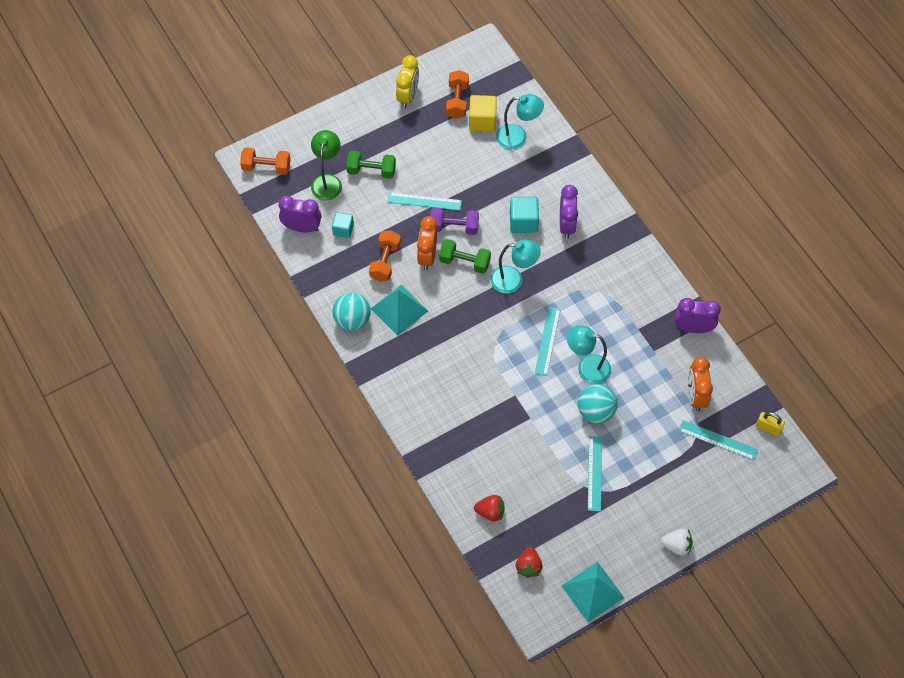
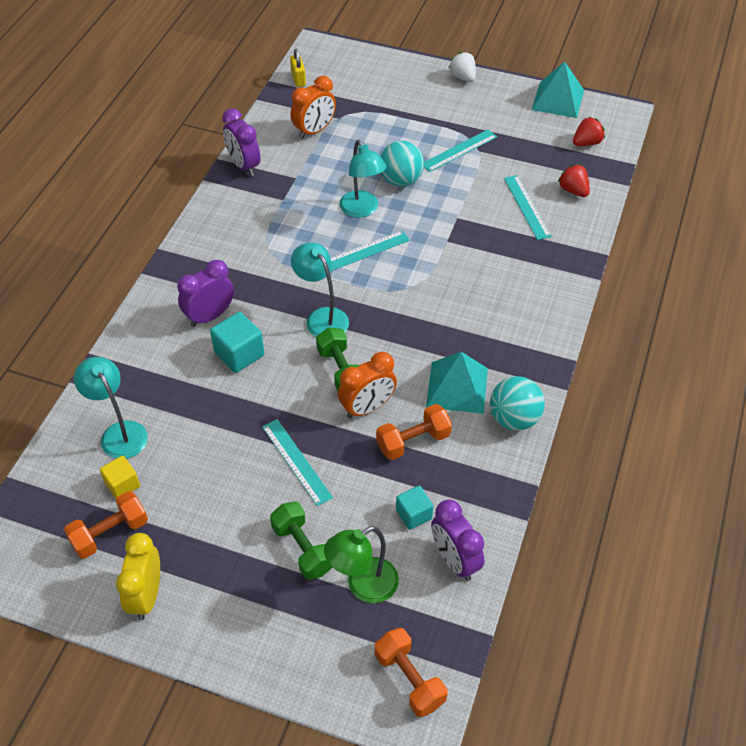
camera: 130 degrees left, 10 degrees down
(408, 96) = (146, 596): yellow clock -> yellow clock turned 60 degrees counterclockwise
(454, 227) = (305, 409): purple dumbbell -> none
(482, 121) = (122, 484): yellow cube -> yellow cube, size x0.66
(718, 440) = (342, 99): turquoise ruler -> turquoise ruler (527, 207)

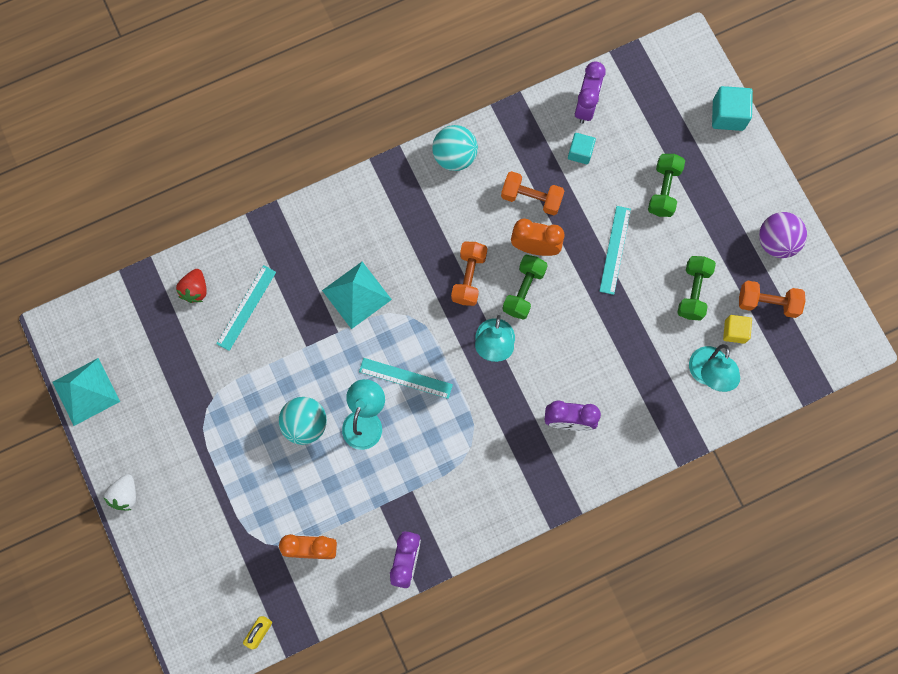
camera: 135 degrees left, 25 degrees up
(146, 596) = (776, 241): yellow clock -> purple ball
(191, 486) = (693, 291): none -> green dumbbell
(239, 354) = (577, 367): turquoise cube -> turquoise cube (728, 115)
(363, 586) = (650, 138): green lamp -> none
(409, 679) = (675, 69): orange dumbbell -> orange dumbbell (469, 277)
(457, 387) = (464, 209): turquoise pyramid -> turquoise pyramid (356, 294)
(459, 150) = (227, 412): turquoise ruler -> none
(586, 143) = (125, 325): red strawberry -> none

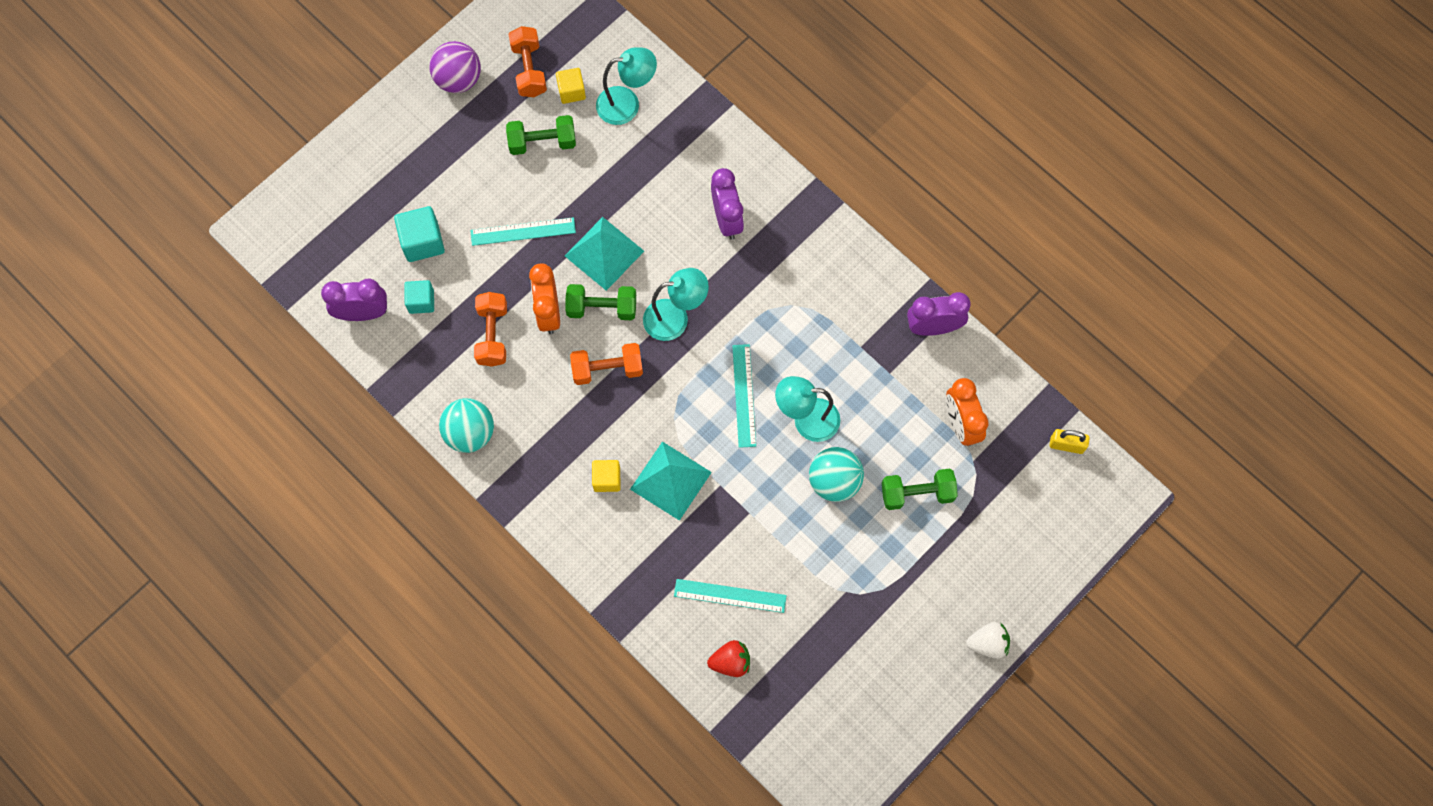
camera: 110 degrees left, 5 degrees down
(86, 391) = (894, 738): turquoise pyramid -> turquoise pyramid (604, 253)
(377, 246) = (607, 479): none -> yellow cube
(663, 190) = (437, 204): green dumbbell -> green dumbbell (917, 493)
(728, 115) = (327, 165): turquoise cube -> turquoise cube (422, 242)

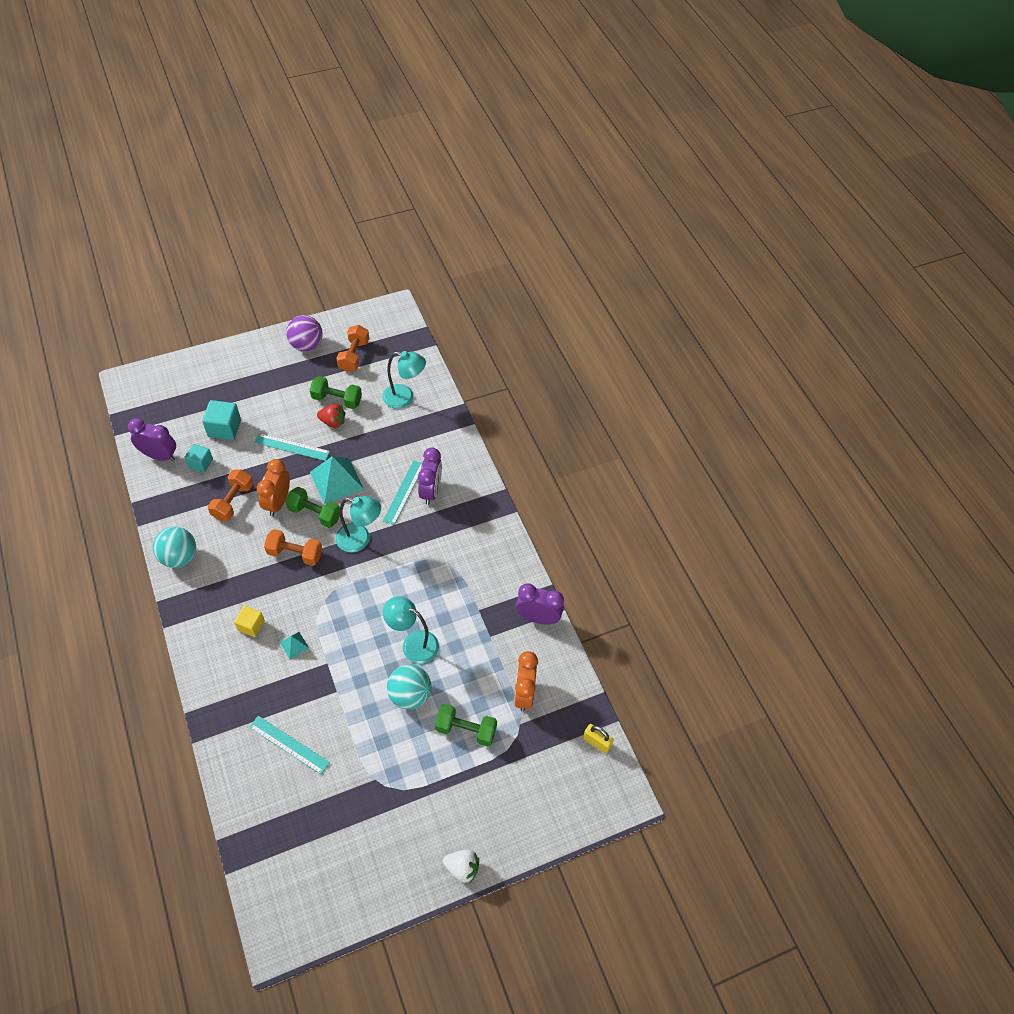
camera: 20 degrees right, 15 degrees down
(571, 91) = (373, 377): yellow cube -> none
(670, 480) = (294, 645): turquoise pyramid -> turquoise pyramid, size x0.47
(730, 662) = (261, 794): red strawberry -> red strawberry (333, 422)
(744, 395) = (378, 609): turquoise ruler -> turquoise ruler (404, 492)

